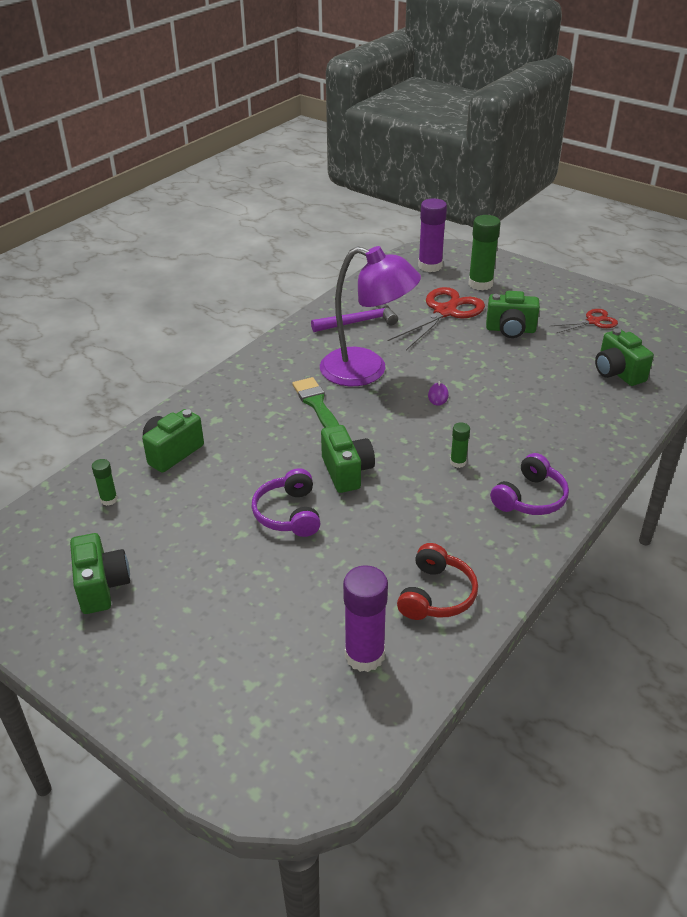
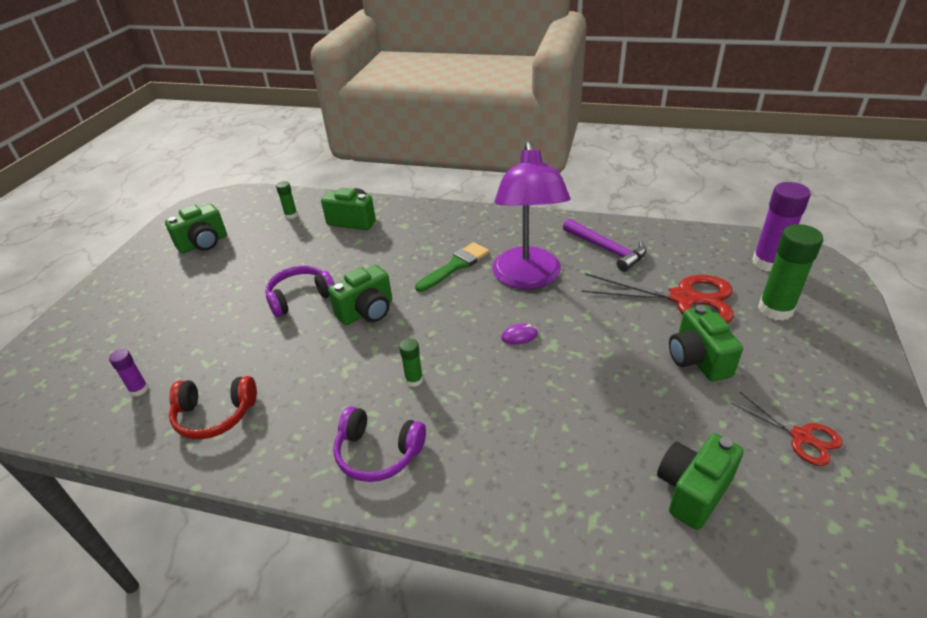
camera: 70 degrees right, 0 degrees up
(364, 655) = (139, 389): purple glue stick -> purple glue stick, size x0.50

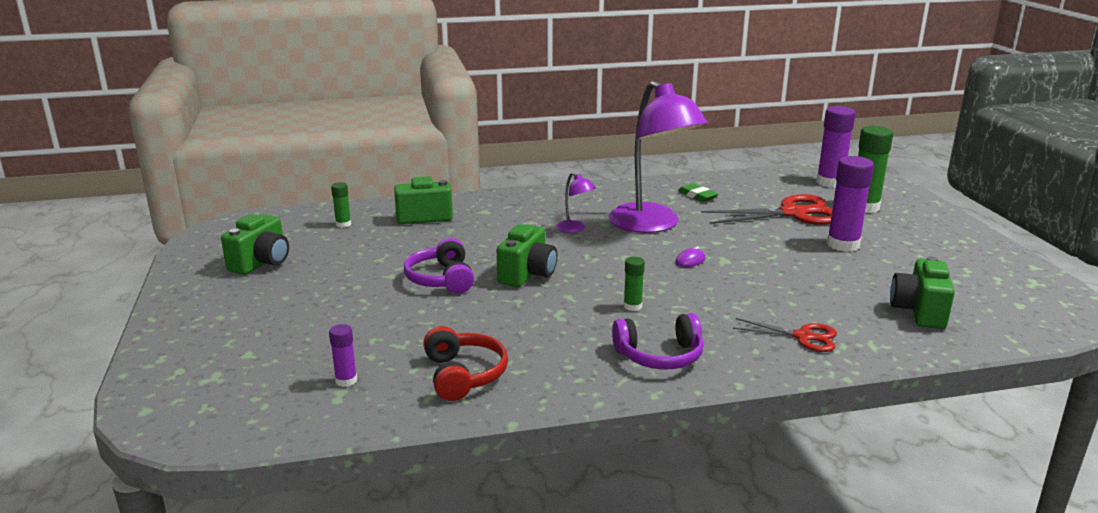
camera: 30 degrees left, 15 degrees down
(215, 415) = (463, 375): red headphones -> red headphones turned 75 degrees counterclockwise
(300, 297) = (441, 279): purple headphones -> purple headphones turned 45 degrees counterclockwise
(455, 266) = (575, 229): green brush -> purple lamp
(606, 249) = (697, 196): purple hammer -> green eraser
(697, 359) = (843, 245): green camera -> purple glue stick
(801, 436) = (954, 268): red scissors -> red scissors (803, 337)

